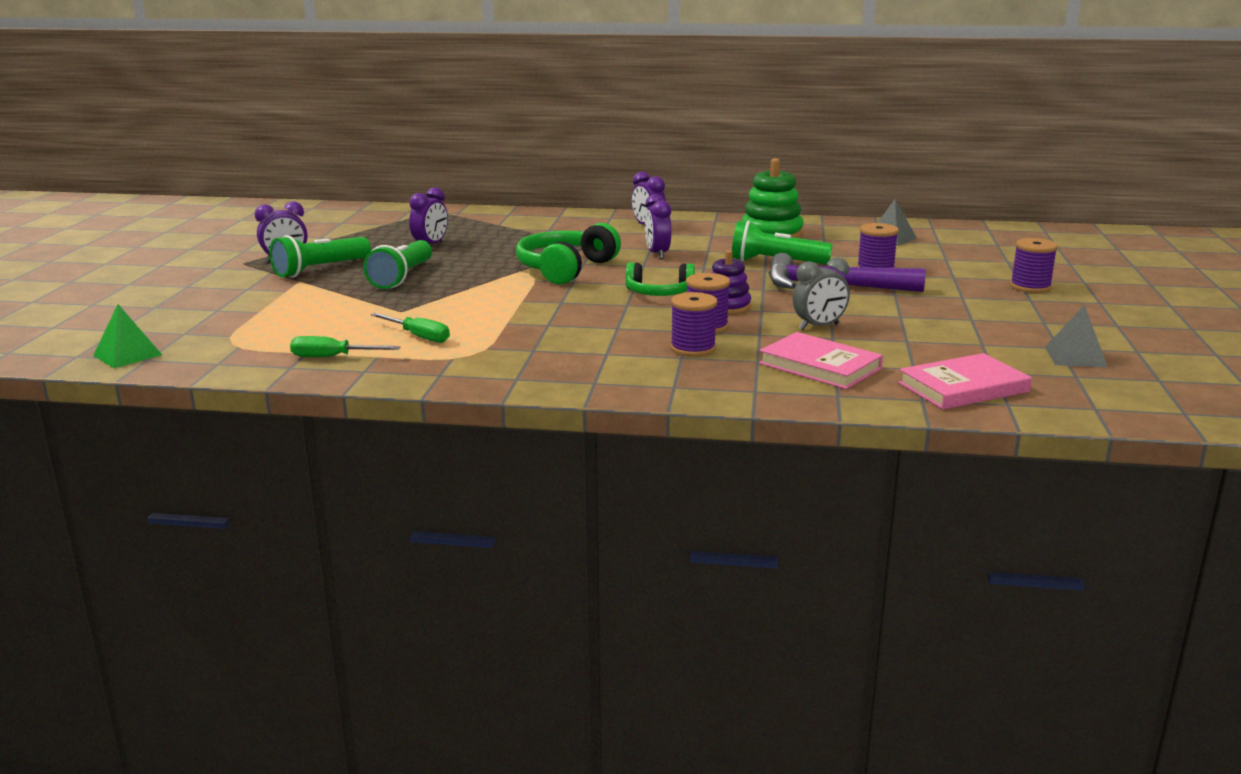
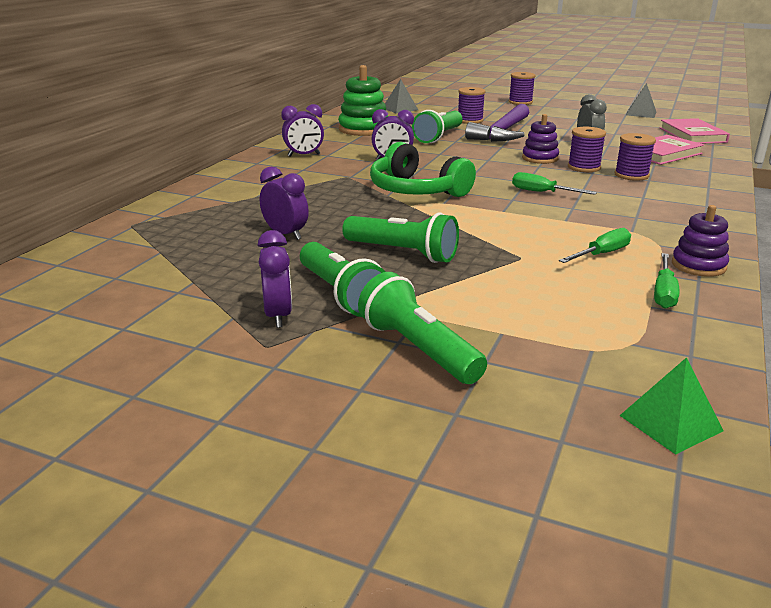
camera: 75 degrees left, 5 degrees up
(235, 293) = (418, 349): none -> green flashlight
(399, 371) = (698, 265): none -> purple stacking toy
(591, 311) = (542, 192): none -> green screwdriver
(659, 293) = (501, 170): green headphones -> none

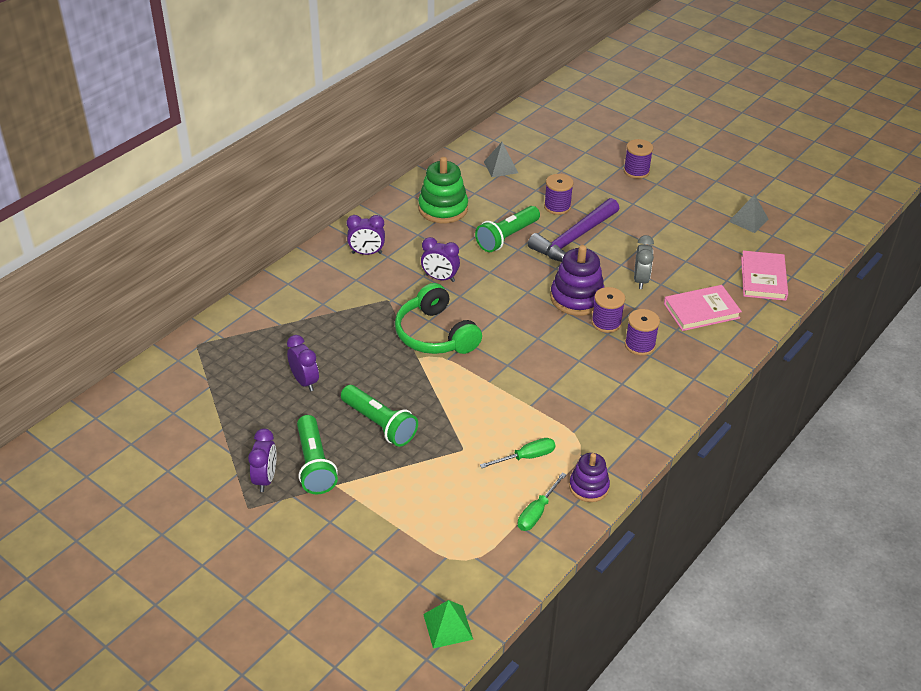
camera: 15 degrees right, 15 degrees up
(418, 349) = (338, 531): green flashlight -> none
(540, 158) = (577, 298): purple stacking toy -> purple stacking toy, size x1.59
(542, 192) = (539, 359): green screwdriver -> none

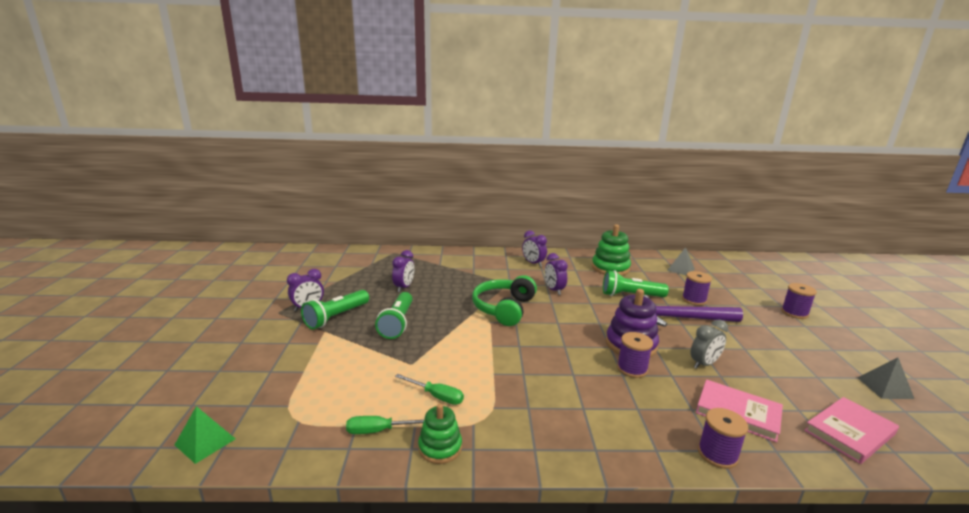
camera: 50 degrees right, 20 degrees down
(589, 487) = (440, 447): purple stacking toy -> green stacking toy
(640, 345) = (639, 397): purple spool -> purple spool (717, 454)

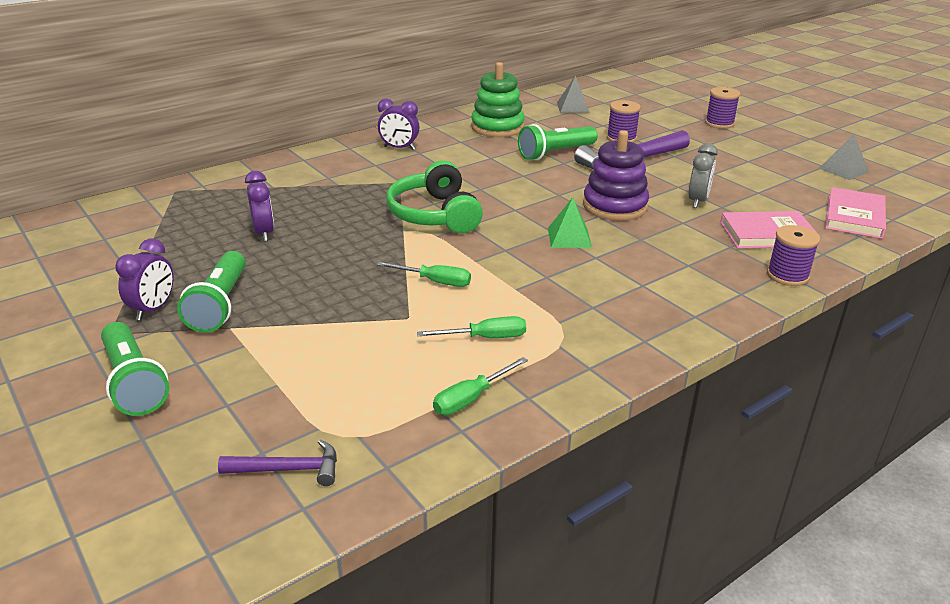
camera: 35 degrees left, 10 degrees up
(205, 441) = (267, 515): green pyramid -> green pyramid (569, 237)
(246, 421) = (288, 469): none -> purple hammer
(397, 323) = (322, 280): green flashlight -> green flashlight (133, 383)
(440, 447) = (556, 382): green stacking toy -> none
(453, 348) = (435, 281): none -> green screwdriver
(554, 290) = (465, 174): purple clock -> none
(632, 369) = (642, 230): purple spool -> none

